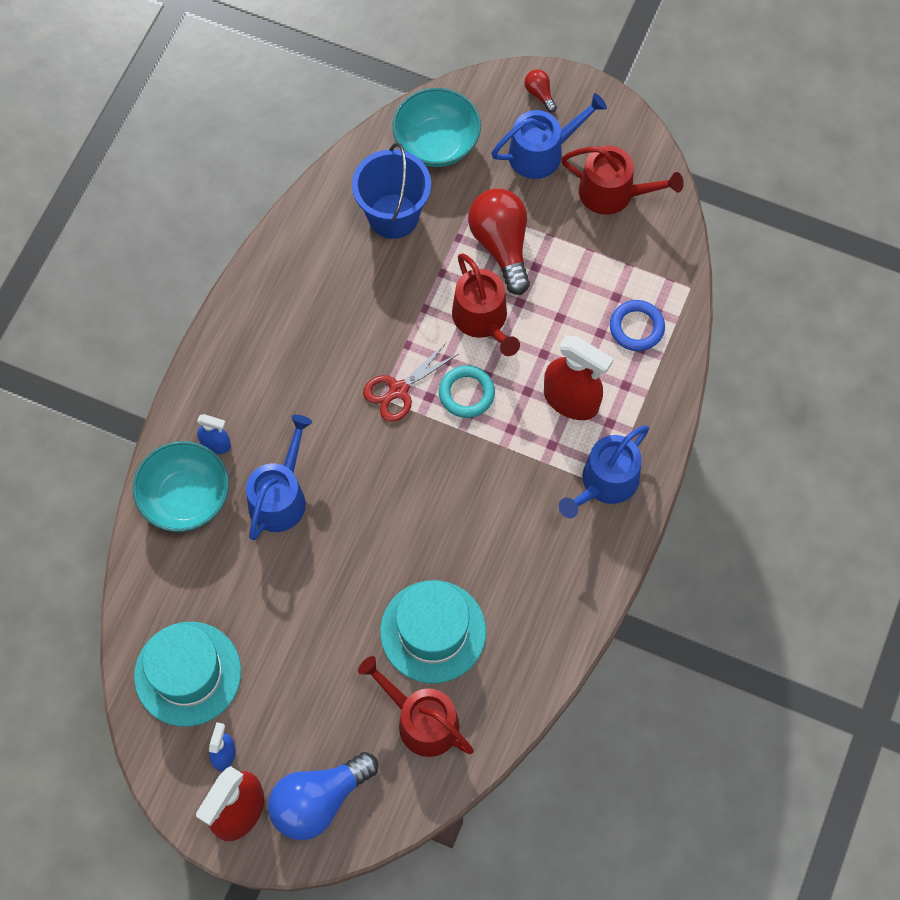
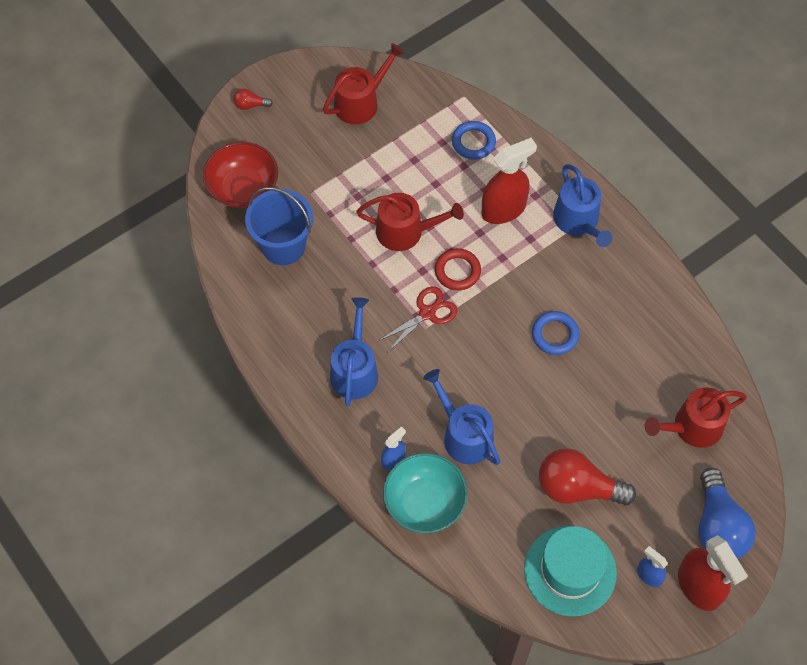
camera: 60 degrees left, 5 degrees down
(399, 390) = (427, 313): red scissors -> red scissors turned 120 degrees counterclockwise
(433, 631) = (628, 385): turquoise hat -> none
(437, 143) = (243, 188): turquoise bowl -> red bowl
(449, 527) = (555, 335): none -> blue ring
(466, 393) = (457, 271): turquoise ring -> red ring
(501, 245) = (355, 190): red light bulb -> red light bulb (577, 488)
(542, 152) = (298, 128): blue watering can -> blue watering can (355, 370)

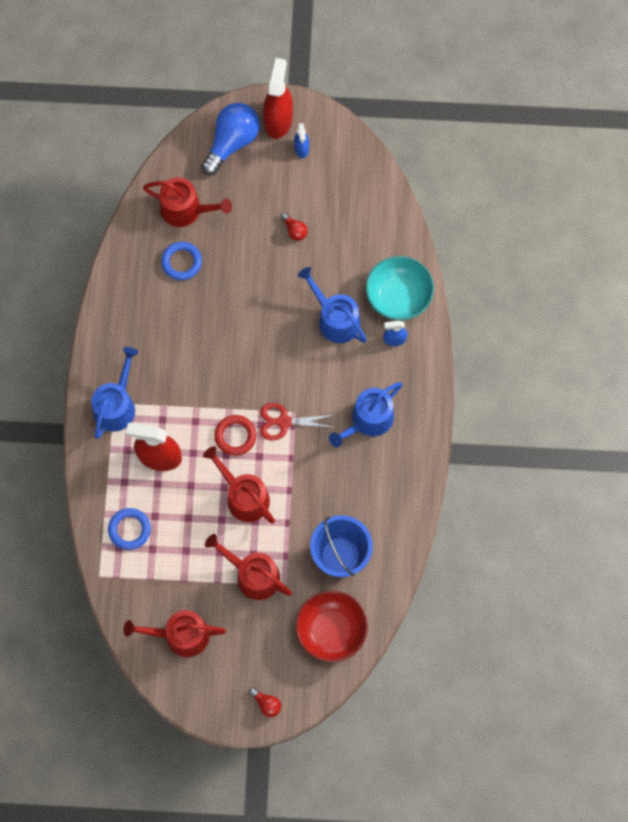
camera: 140 degrees left, 10 degrees up
(343, 181) = (253, 575): none -> red watering can
(464, 435) = (335, 319): blue watering can -> blue watering can turned 135 degrees clockwise
(555, 335) = (213, 338): blue ring -> blue ring (181, 262)
(570, 571) = (346, 187): turquoise hat -> none
(577, 488) = (294, 230): red light bulb -> red light bulb, size x0.45

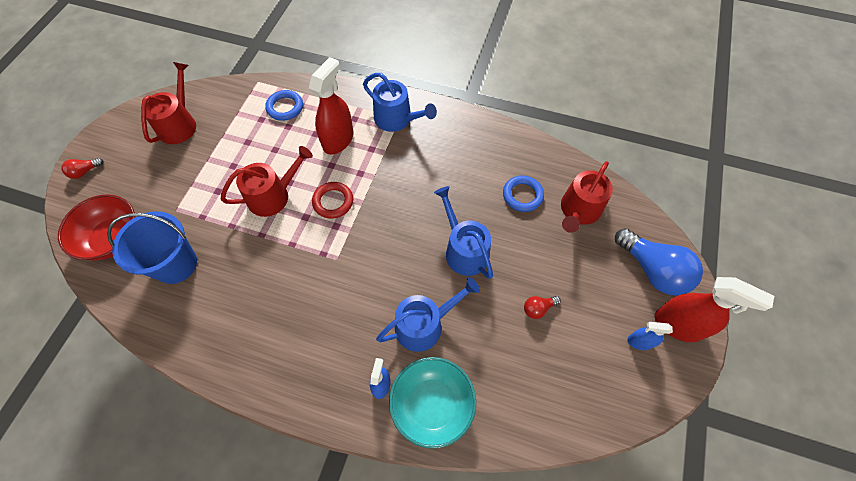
camera: 105 degrees right, 10 degrees down
(253, 575) = (199, 187): red watering can -> none
(284, 422) = (330, 247): red scissors -> none
(368, 420) = (300, 329): blue watering can -> blue watering can (464, 250)

